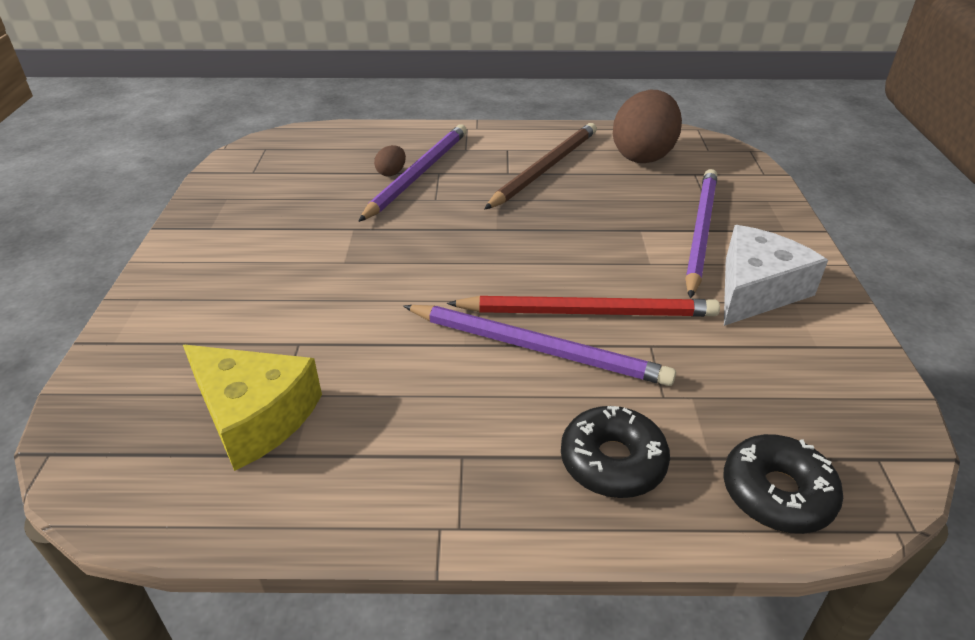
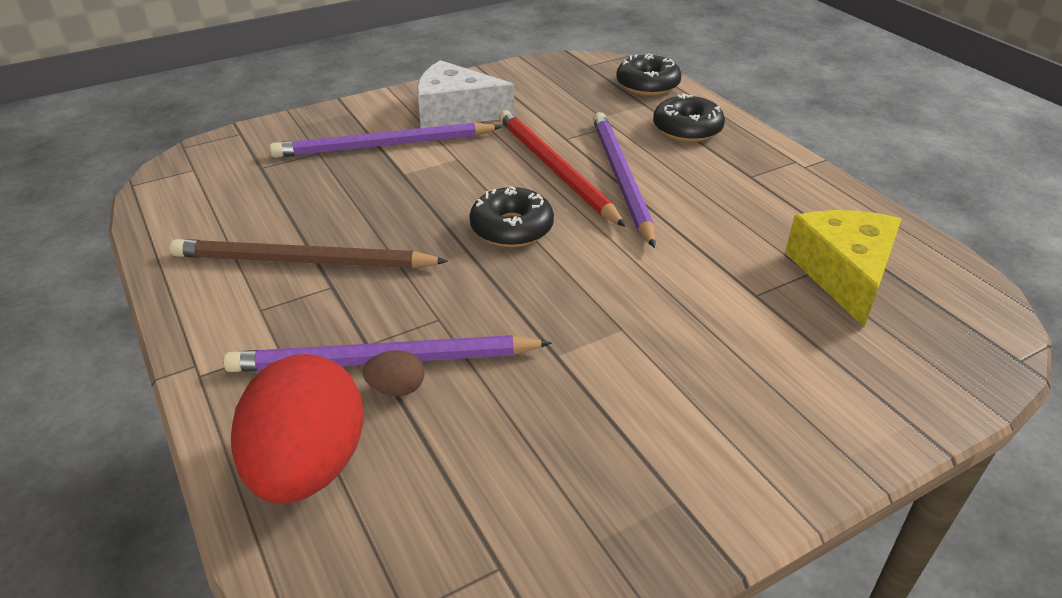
camera: 120 degrees left, 0 degrees up
(369, 143) = (308, 467): none -> red egg
(509, 256) = (511, 228): none -> black donut
(643, 156) = (230, 204): brown egg -> none

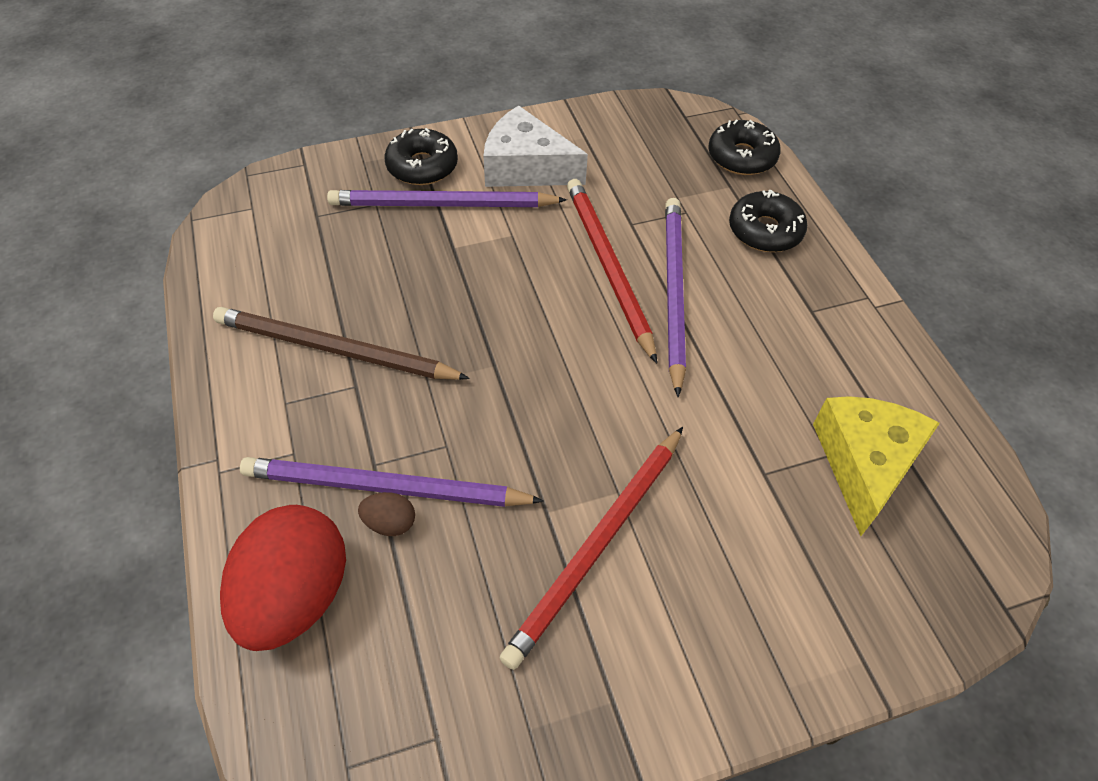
camera: 10 degrees right, 15 degrees up
(511, 228) = (544, 341): black donut -> black donut (422, 166)
(616, 373) = (597, 545): none -> red pencil

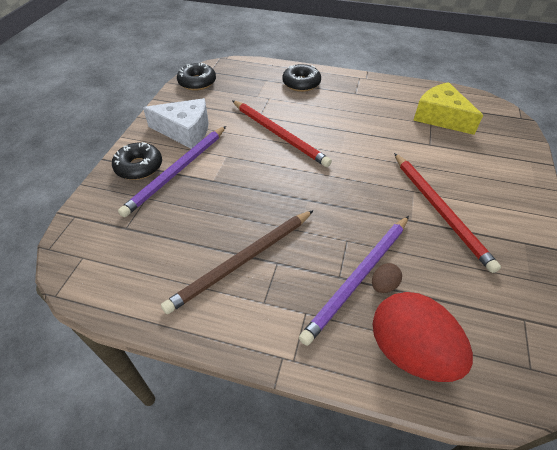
camera: 55 degrees left, 5 degrees down
(526, 167) = (185, 131): white cheese -> white cheese turned 135 degrees counterclockwise
(608, 267) = (279, 134): red pencil -> red pencil turned 150 degrees counterclockwise
(673, 291) = (312, 123): purple pencil -> none
(741, 157) = (252, 69): black donut -> black donut (197, 82)

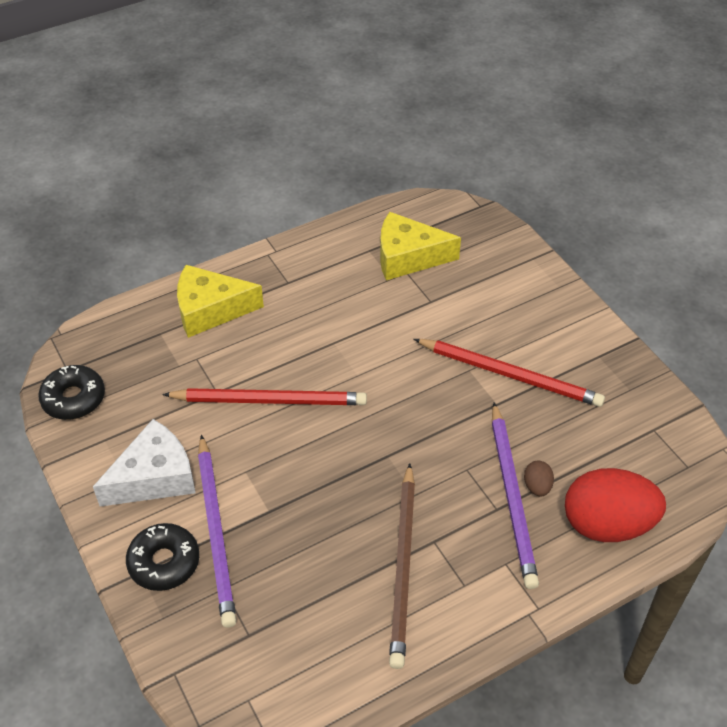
camera: 45 degrees left, 0 degrees up
(301, 83) = (210, 310): black donut -> yellow cheese

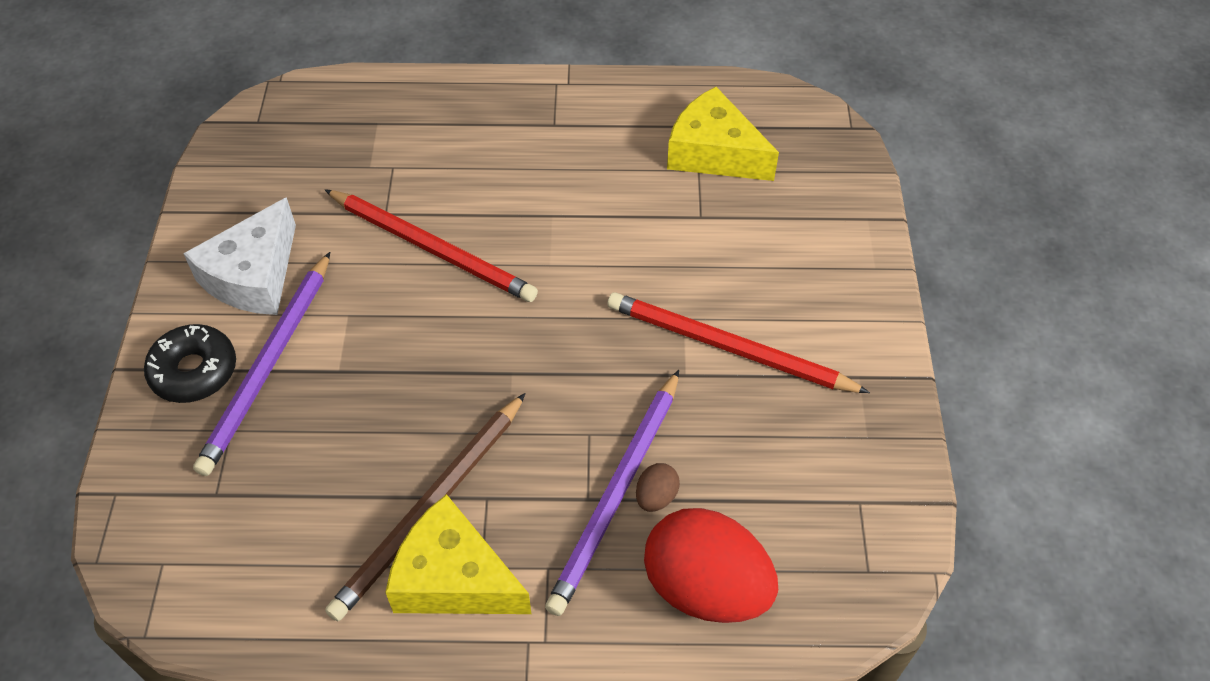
camera: 30 degrees right, 5 degrees up
(73, 399) = (240, 155): black donut -> none
(154, 477) = (253, 276): white cheese -> white cheese turned 120 degrees clockwise
(210, 310) = (447, 120): yellow cheese -> yellow cheese (454, 578)
(510, 375) = (728, 347): red pencil -> red pencil turned 150 degrees clockwise

